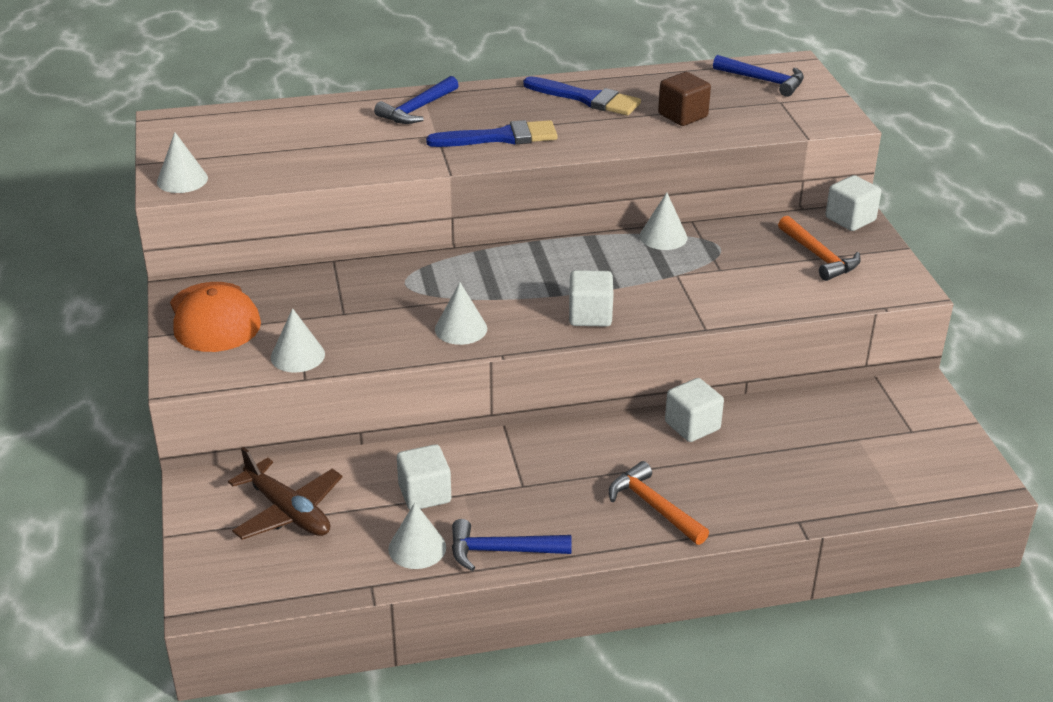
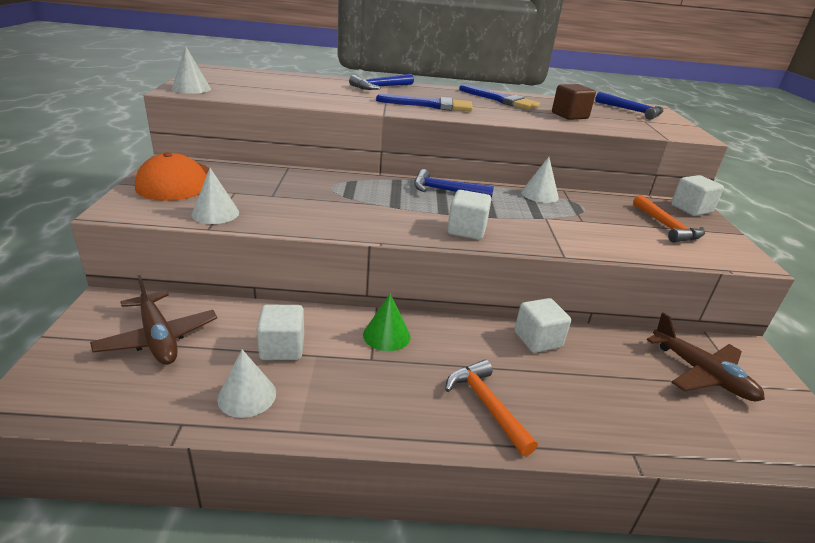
camera: 10 degrees right, 5 degrees down
(461, 328) = (356, 220): white cone -> none
(501, 551) = (323, 417): blue hammer -> blue hammer (446, 191)
(528, 456) = (386, 335): none -> green cone
(867, 427) = (701, 373): none -> brown plane

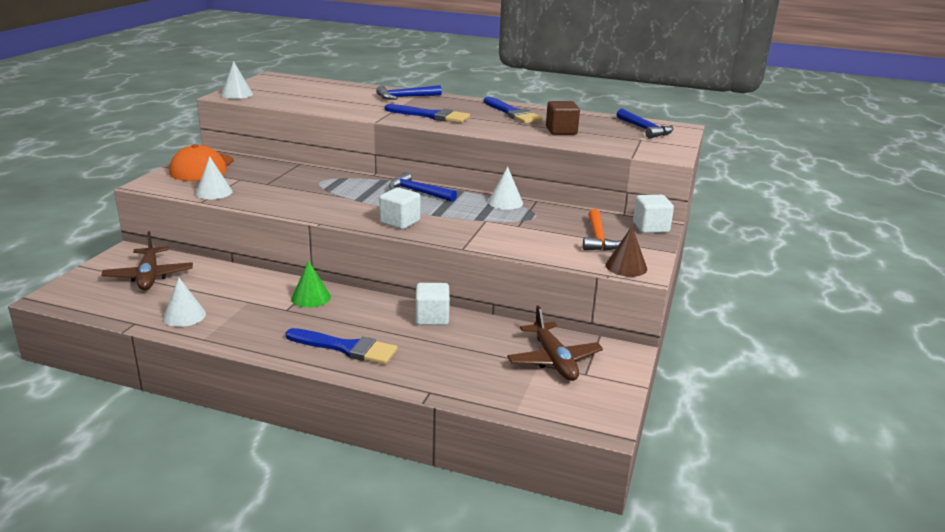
camera: 20 degrees right, 5 degrees down
(282, 348) = (228, 294): white cube -> none
(486, 405) = (346, 348): orange hammer -> blue brush
(731, 257) = (626, 266): none -> brown cone

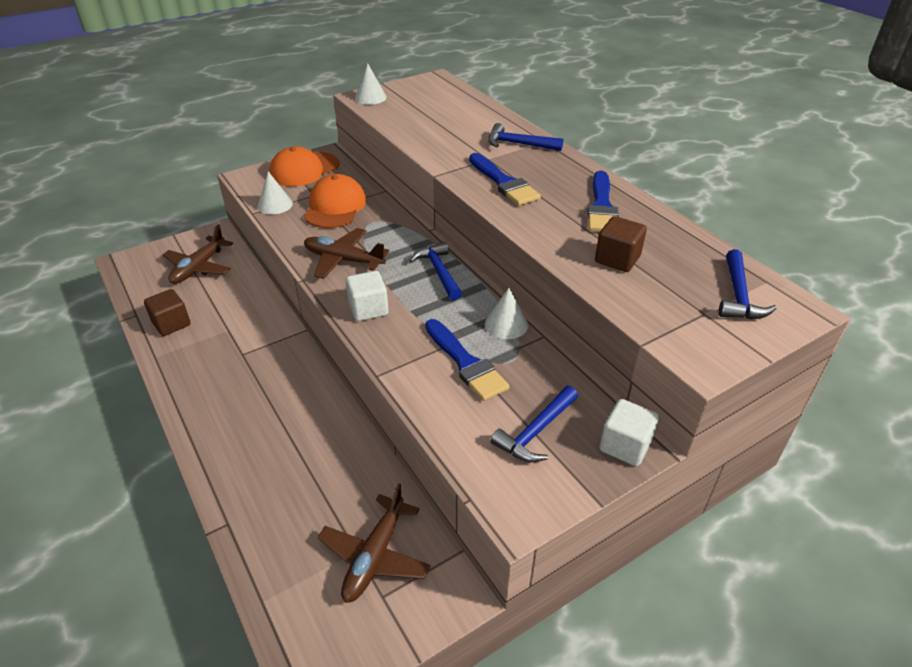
camera: 40 degrees right, 15 degrees up
(184, 316) = (171, 324): white cone -> brown cube
(272, 181) = (335, 207): none -> orange cap
(311, 297) = (274, 349): green cone -> none
(334, 205) = (343, 260): none -> brown plane
(346, 348) = (230, 426): blue brush -> blue brush (466, 363)
(432, 318) = (336, 429): white cube -> none
(598, 238) = (535, 432): orange hammer -> blue hammer
(626, 266) = (507, 497): brown cone -> none

